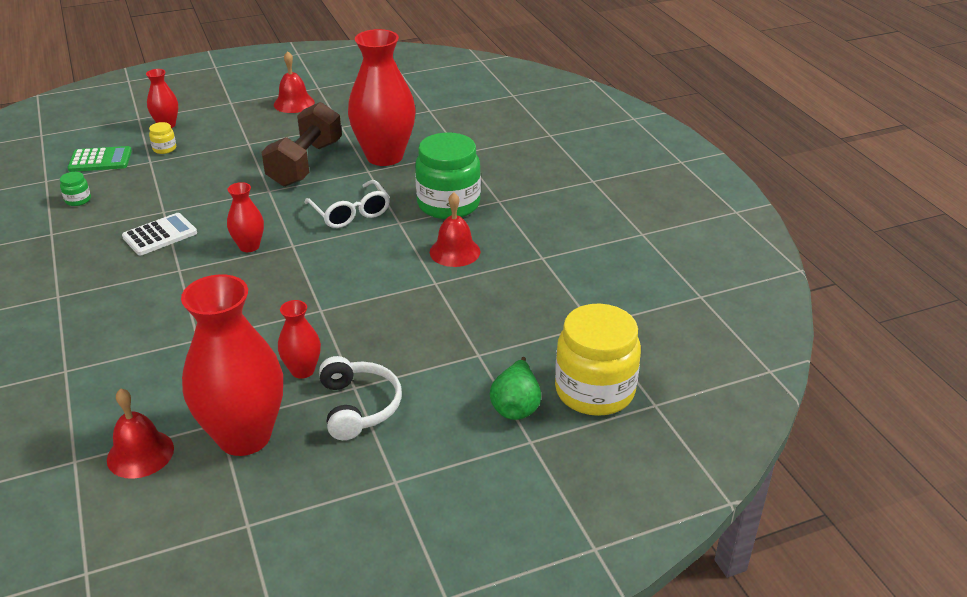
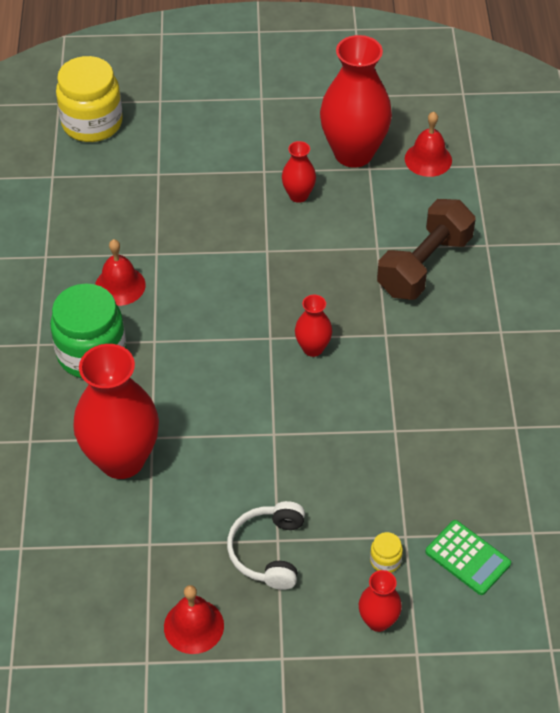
camera: 160 degrees left, 15 degrees up
(78, 200) = (490, 480): green jar -> none
(100, 160) = (467, 558): green calculator -> green calculator turned 150 degrees counterclockwise
(160, 235) = (401, 391): white calculator -> none
(305, 164) = (219, 473): brown dumbbell -> brown dumbbell (424, 265)
(351, 213) = (197, 369): white glasses -> none
(359, 406) = (266, 155): white headphones -> white headphones (268, 551)
(516, 406) = (154, 126): green pear -> none

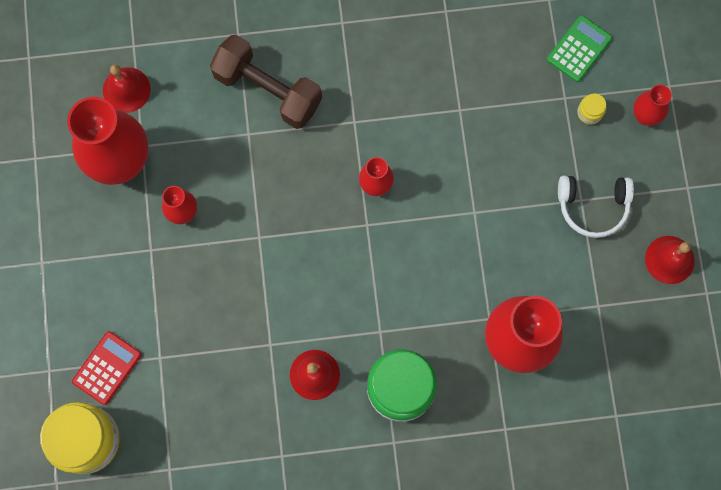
camera: 95 degrees left, 25 degrees up
(155, 138) = (107, 368): none -> red calculator

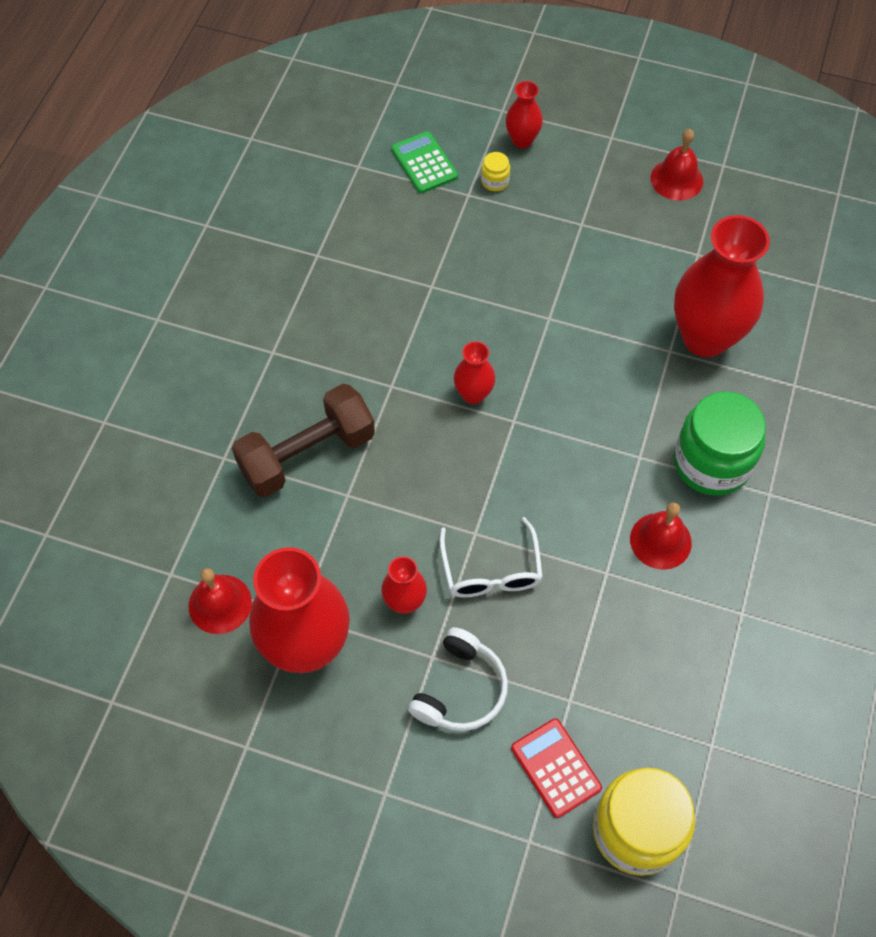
camera: 65 degrees left, 15 degrees down
(234, 262) = (491, 571): none -> white glasses
(593, 206) = (593, 217): white headphones -> white headphones (460, 689)

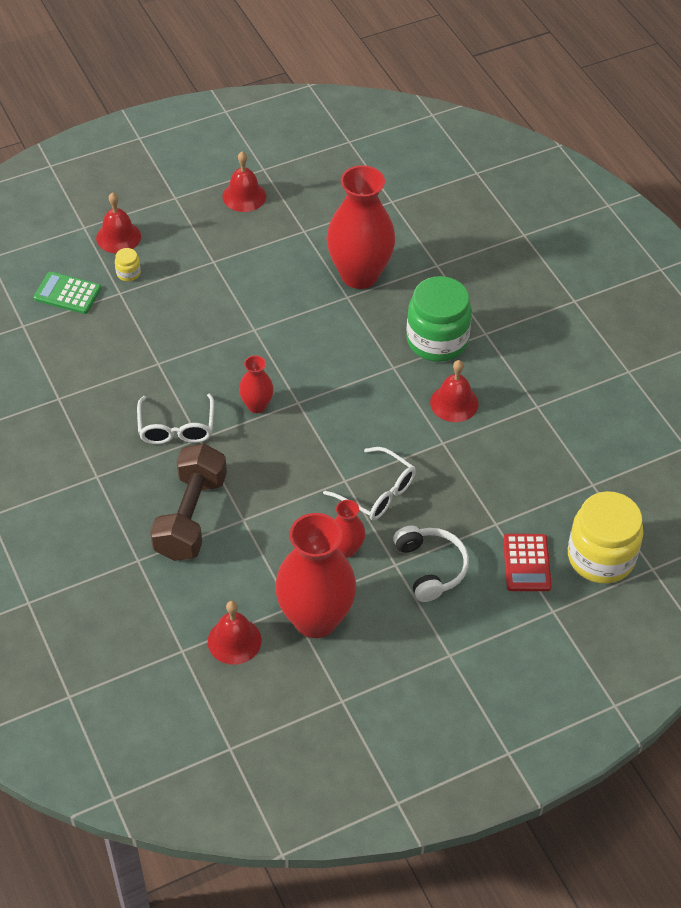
camera: 45 degrees left, 10 degrees down
(382, 360) = (176, 428): none -> white glasses
(522, 140) = (118, 237): red vase -> red bell
(556, 768) = (526, 563): red calculator -> red calculator turned 105 degrees counterclockwise

